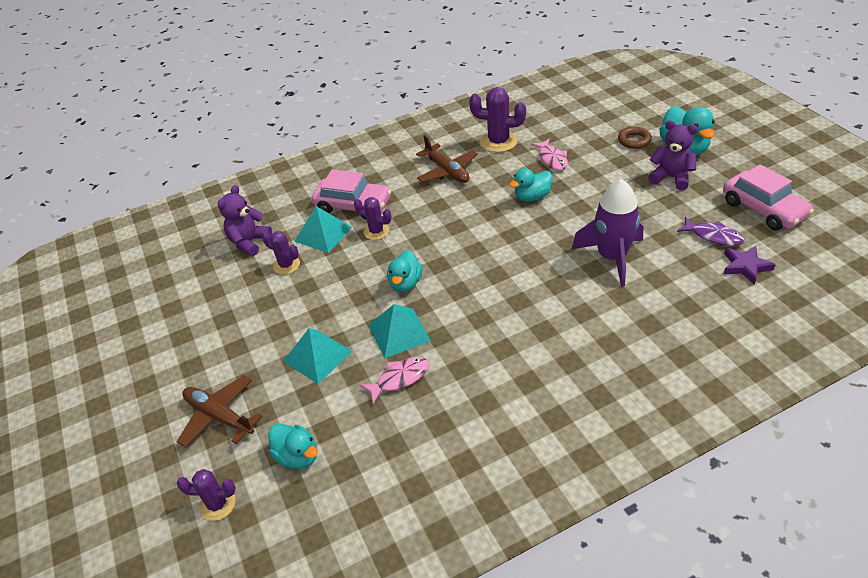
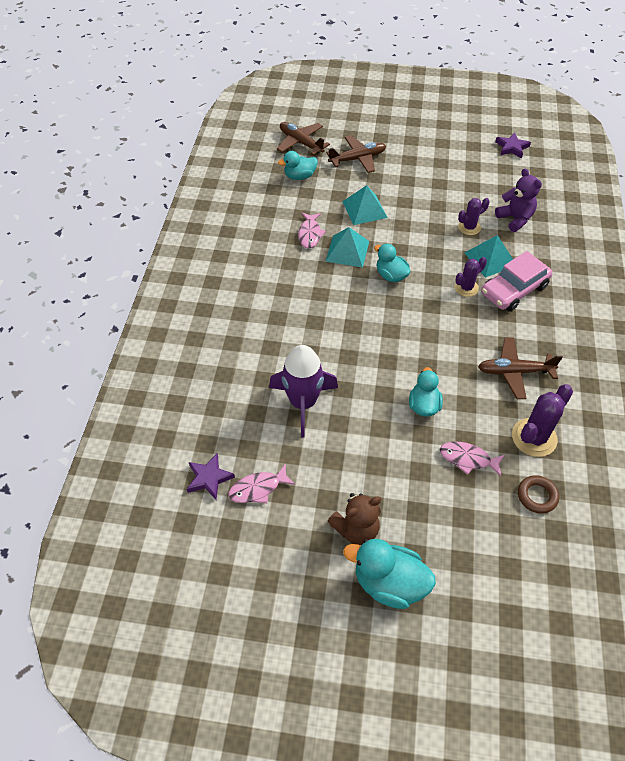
camera: 120 degrees right, 10 degrees up
(117, 293) = (511, 147): none -> purple star
(217, 504) = (300, 143): purple cactus -> brown plane
(634, 140) = (441, 551): brown ring -> brown ring (537, 496)
(671, 177) = (356, 529): purple teddy bear -> brown teddy bear
(713, 236) = (258, 488): purple fish -> pink fish
(763, 209) = (249, 559): pink car -> none

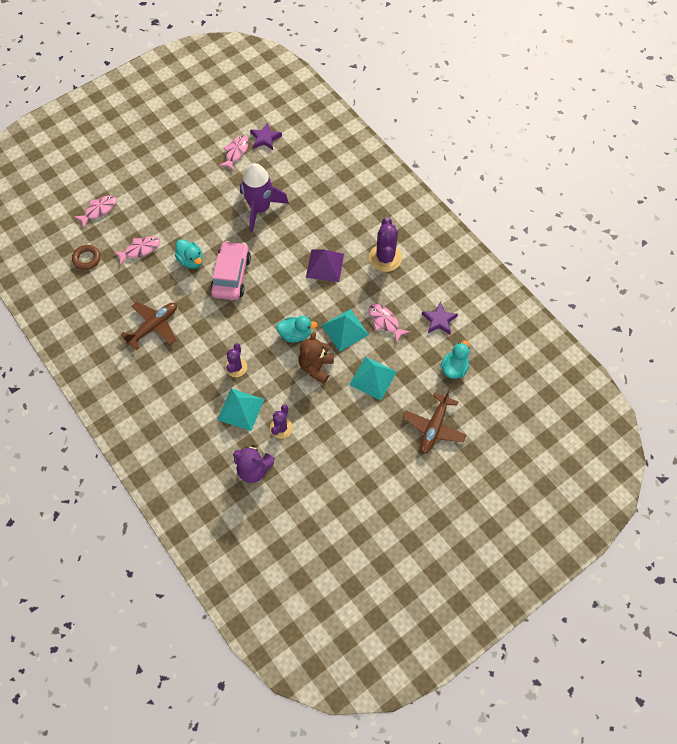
camera: 135 degrees right, 10 degrees up
(300, 143) = (496, 404): brown plane -> none
(305, 306) = (325, 265): none -> purple pyramid
(356, 529) = (169, 172): brown teddy bear -> brown teddy bear (316, 367)
(389, 583) = (131, 163): turquoise duck -> none
(479, 548) = (99, 210): none -> pink fish
(511, 147) = (325, 563): purple star -> purple star (439, 320)
(514, 290) = (202, 393): pink car -> pink car (231, 276)
(534, 437) = (111, 291): purple cactus -> purple cactus (385, 258)

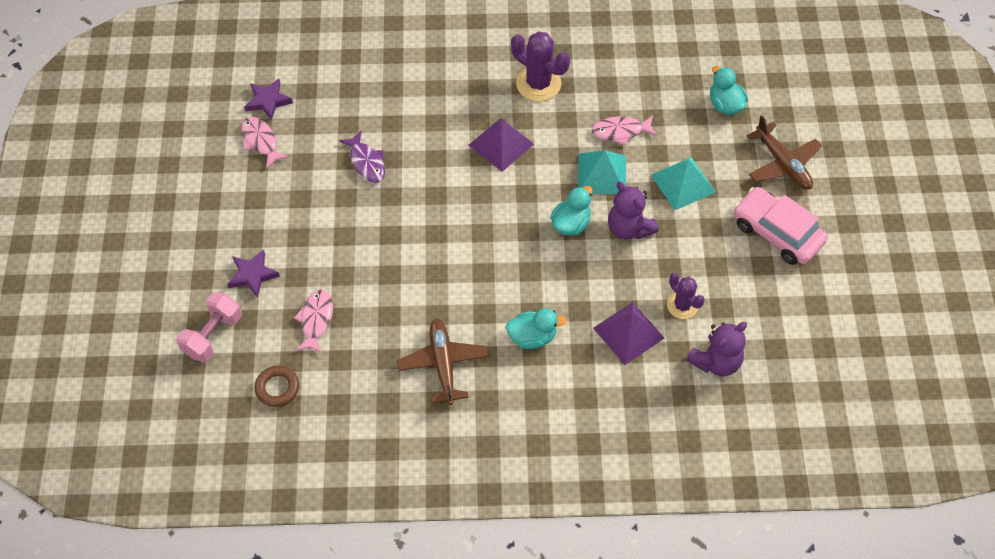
camera: 55 degrees left, 5 degrees down
(99, 210) = (213, 335): pink fish -> pink dumbbell
(191, 260) = (380, 273): turquoise duck -> turquoise duck (532, 337)
(231, 276) = (437, 243): pink car -> pink car (777, 233)
(236, 367) = (569, 307): purple cactus -> none
(241, 409) = (628, 333): turquoise pyramid -> purple pyramid
(260, 208) = (366, 162): purple rocket -> purple fish
(316, 367) = (629, 228): brown teddy bear -> purple teddy bear
(439, 320) = (657, 83): purple star -> purple star (252, 275)

